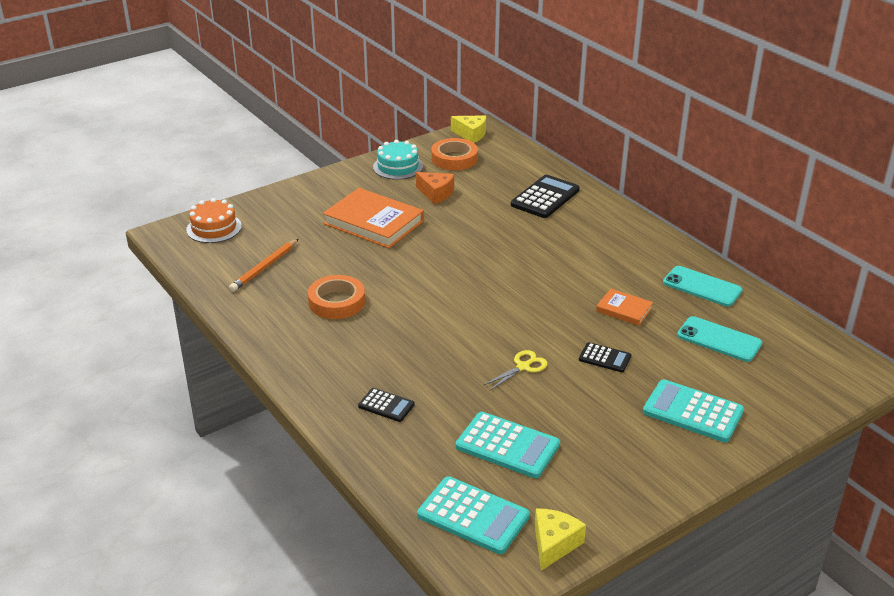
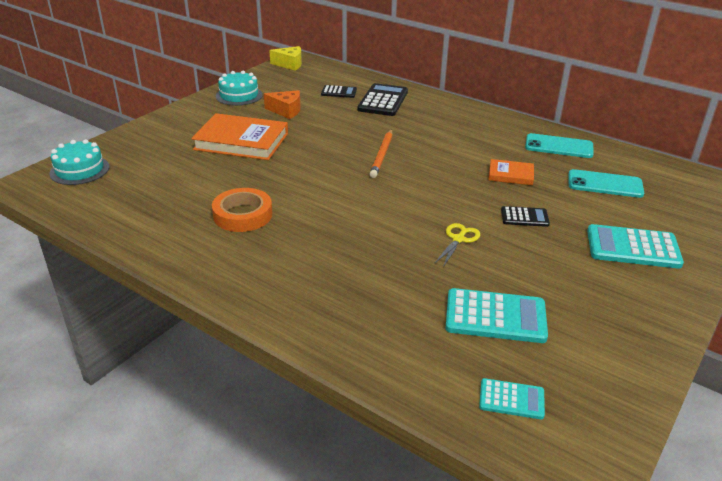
camera: 20 degrees left, 0 degrees up
(214, 228) = (80, 170): orange cake -> turquoise cake
(264, 267) = (151, 197): orange pencil -> orange pencil (382, 155)
(386, 405) = (350, 304): black calculator -> black calculator (339, 92)
(454, 159) = (286, 83): orange tape -> none
(473, 516) = (511, 399): turquoise calculator -> turquoise calculator, size x0.56
(554, 544) = (611, 408): yellow cheese -> none

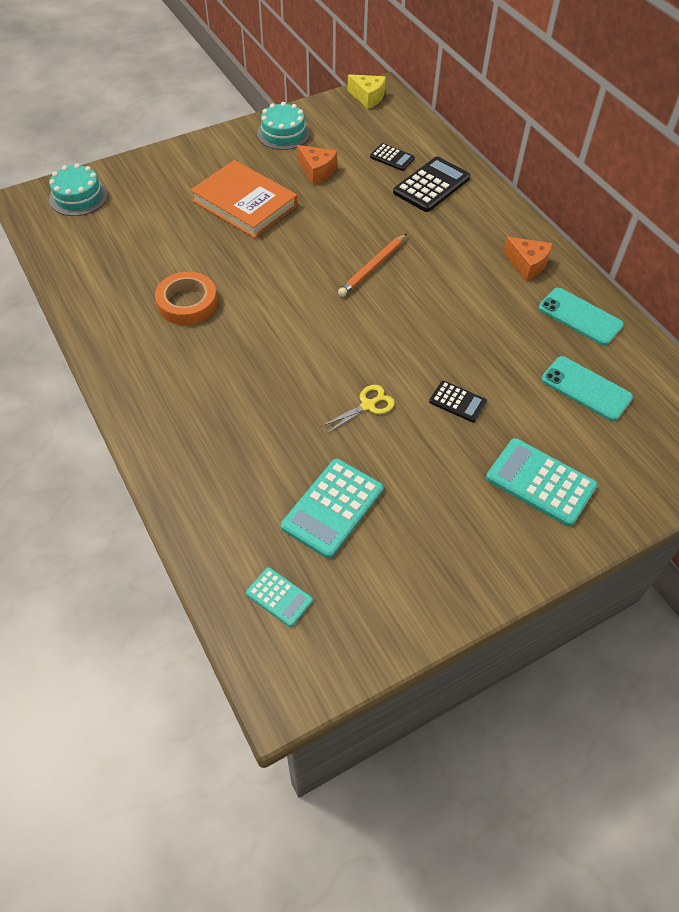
camera: 25 degrees right, 20 degrees up
(494, 127) = (527, 264): none -> orange cheese
(495, 316) = (332, 508): turquoise calculator -> turquoise calculator turned 90 degrees clockwise
(510, 175) = (490, 340): orange book -> none

